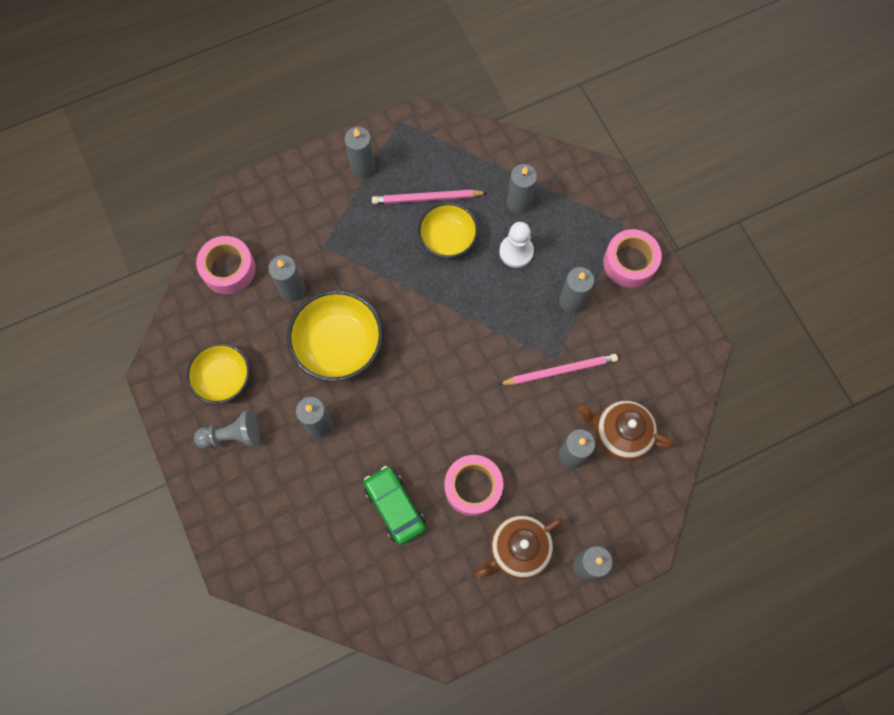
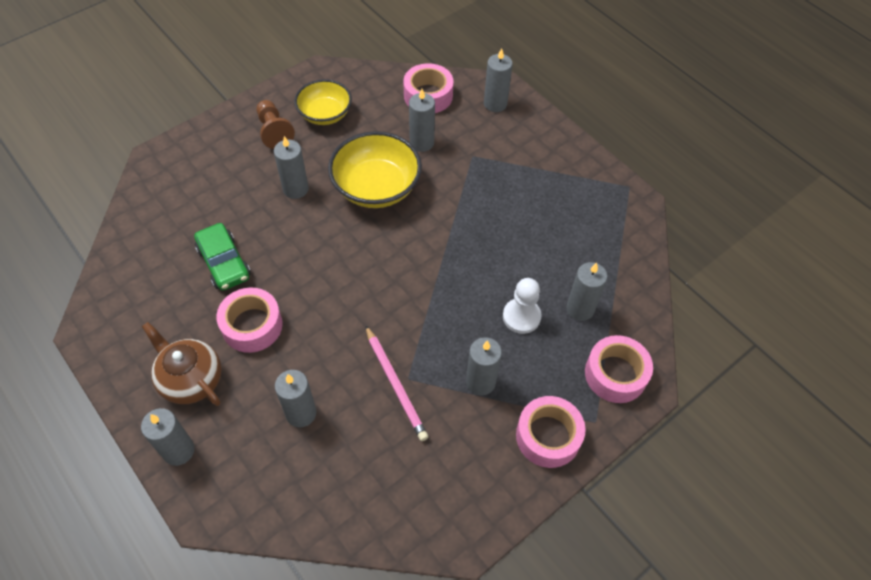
camera: 75 degrees right, 15 degrees down
(232, 435) = (274, 131): grey pawn -> brown pawn
(363, 167) = (566, 168): grey candle -> grey candle (495, 104)
(395, 506) = (224, 263): green car -> green car turned 105 degrees clockwise
(427, 198) = (553, 226): pink pencil -> none
(448, 238) = (515, 252): yellow bowl -> none
(586, 195) = (615, 374): none -> pink tape
(620, 433) = (334, 461): brown teapot -> none

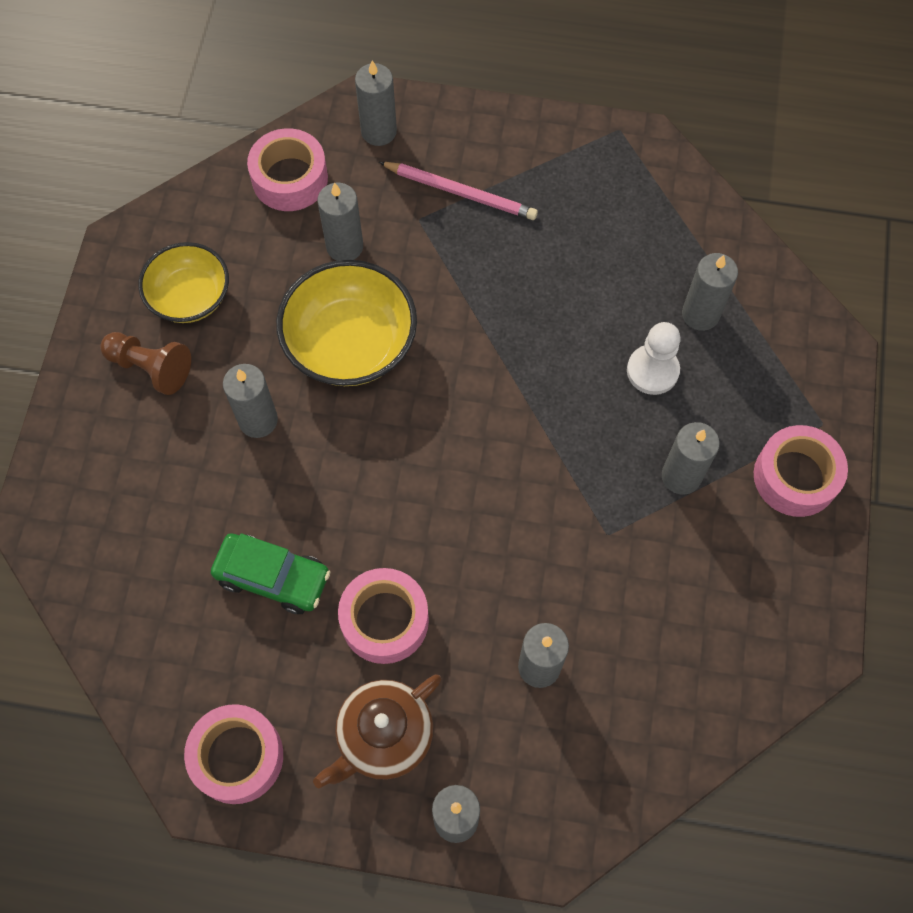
camera: 40 degrees left, 10 degrees up
(191, 379) = (383, 736): brown teapot -> brown teapot turned 45 degrees counterclockwise
(395, 384) = (602, 552): pink pencil -> pink pencil (460, 192)
(615, 374) = (796, 358): pink tape -> pink tape (237, 757)

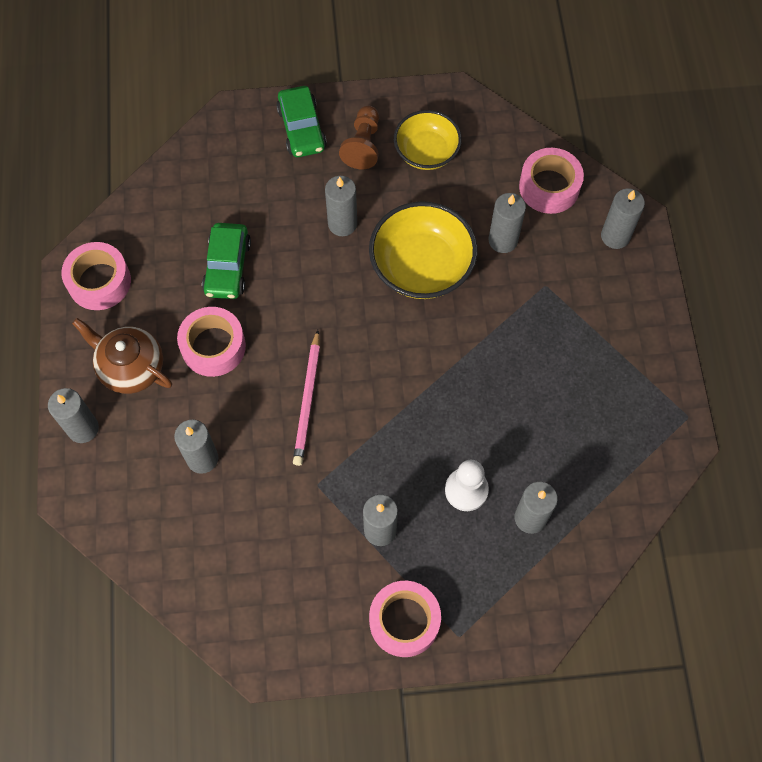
camera: 75 degrees right, 0 degrees up
(95, 436) = (301, 129): none -> green car
(460, 192) = (580, 309): pink pencil -> pink pencil (308, 400)

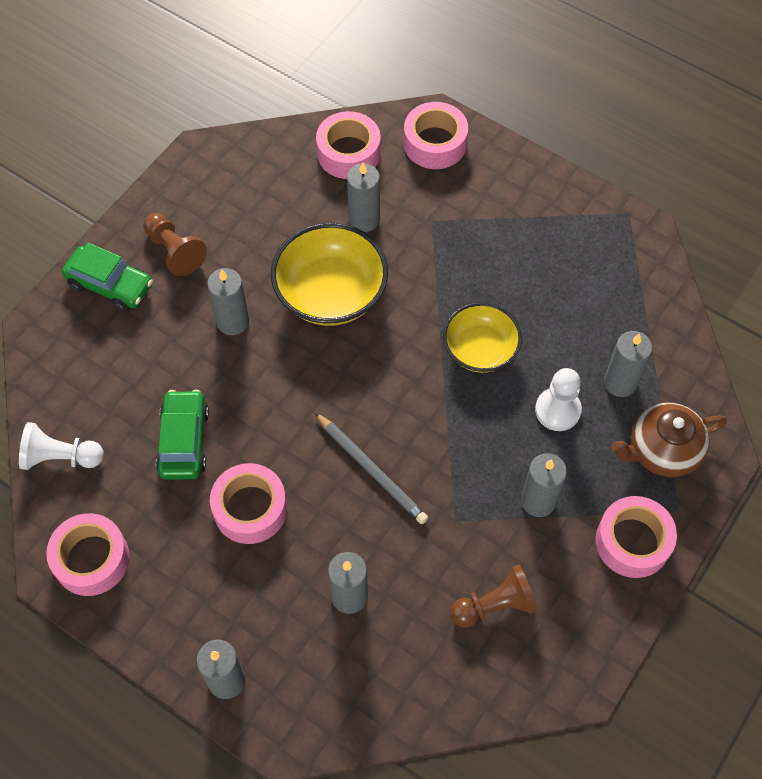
camera: 50 degrees left, 5 degrees down
(131, 367) = (205, 594): brown teapot -> brown teapot (662, 451)
(153, 205) = (61, 457): none -> white pawn
(227, 267) = (184, 441): green car -> green car turned 135 degrees counterclockwise
(274, 560) = (495, 605): none -> brown pawn
(308, 400) = (371, 470): pink pencil -> grey pencil
(426, 152) = (229, 211): yellow bowl -> yellow bowl (480, 350)
(615, 236) = (435, 143): grey candle -> pink tape

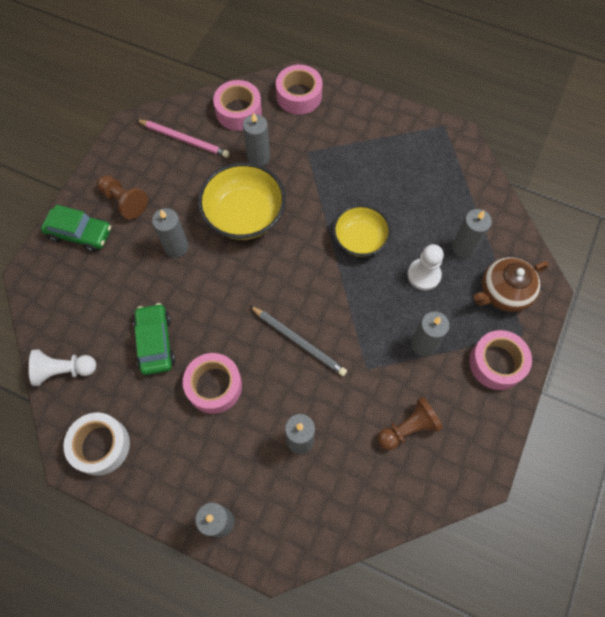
camera: 10 degrees left, 5 degrees up
(91, 559) = (101, 445): pink tape -> white tape
(268, 180) = (184, 139): none -> pink pencil

